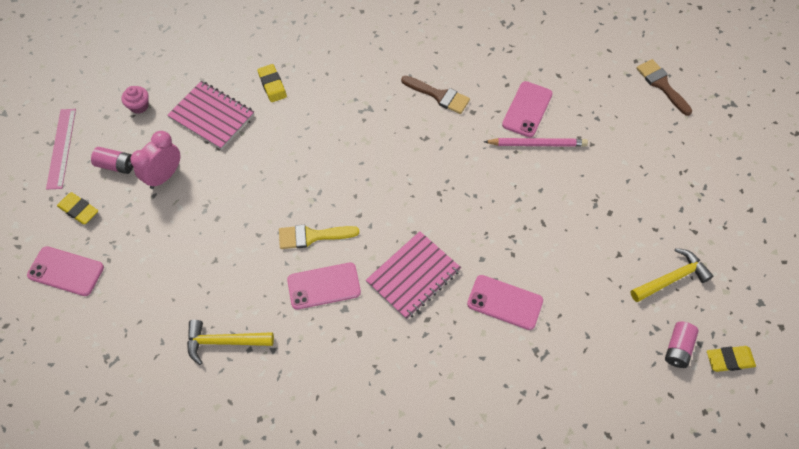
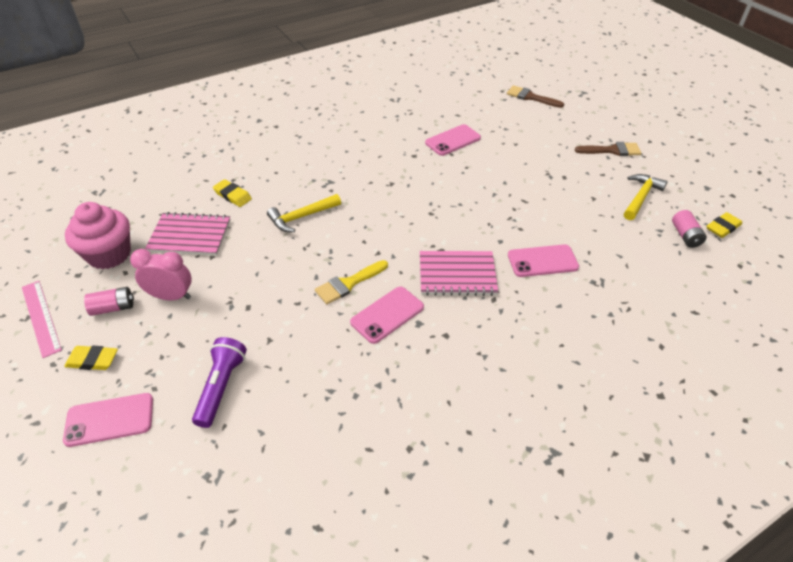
camera: 30 degrees left, 15 degrees down
(139, 106) = (109, 254): pink cupcake -> pink cupcake, size x2.11
(156, 285) = (221, 387): none -> purple flashlight
(164, 176) = (171, 296): pink clock -> pink clock turned 90 degrees clockwise
(224, 342) = (326, 401): yellow hammer -> yellow hammer (302, 217)
(413, 276) = (457, 275): pink notebook -> pink notebook turned 75 degrees clockwise
(439, 95) = (380, 155): brown brush -> brown brush (612, 150)
(527, 109) = (452, 140): pink phone -> pink phone turned 60 degrees clockwise
(537, 144) = (478, 157): pink pencil -> none

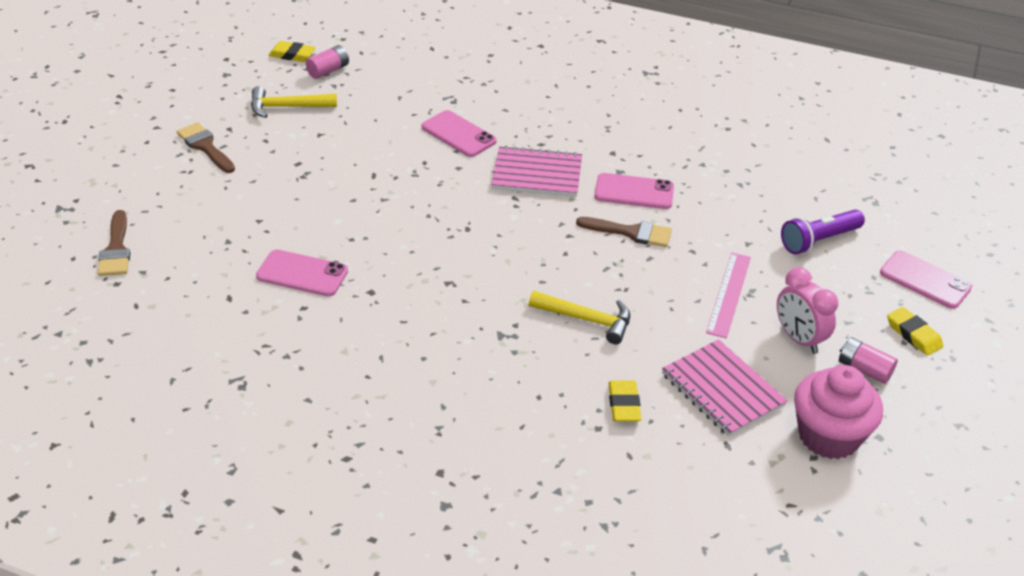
camera: 130 degrees left, 5 degrees down
(41, 317) = (944, 413): pink ruler -> pink ruler (728, 294)
(348, 284) = (631, 232): yellow brush -> brown brush
(457, 275) = (537, 174): pink notebook -> pink notebook turned 45 degrees counterclockwise

